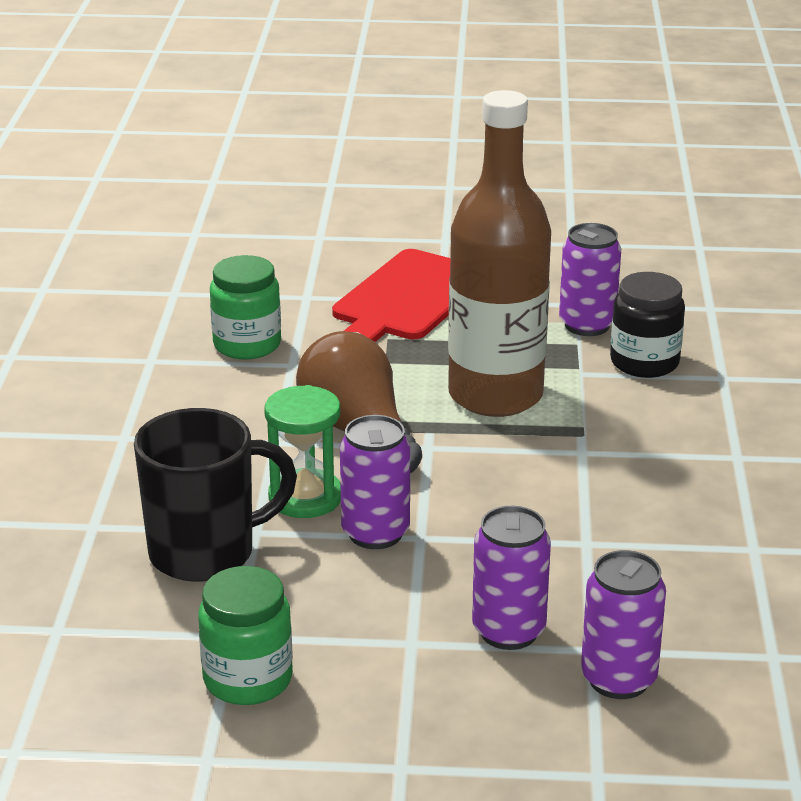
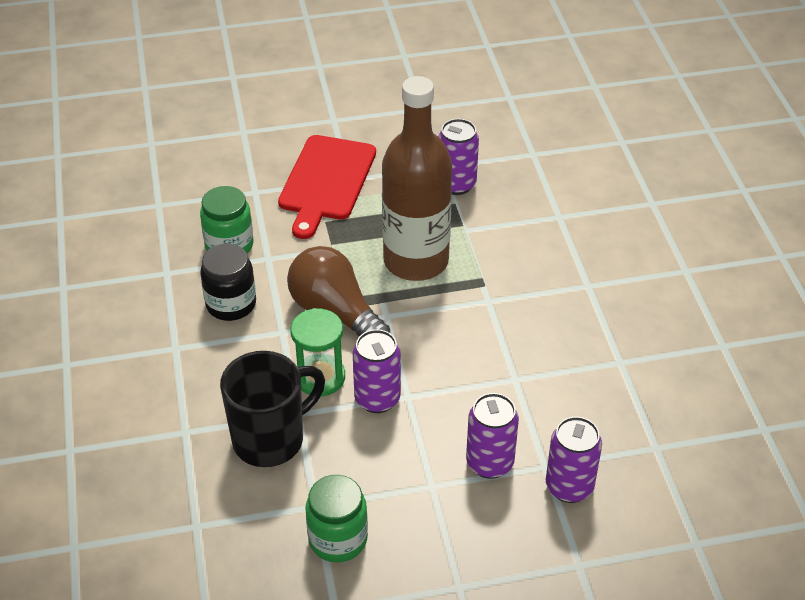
camera: 15 degrees left, 15 degrees up
(644, 362) = (504, 212): black jar -> black jar (231, 304)

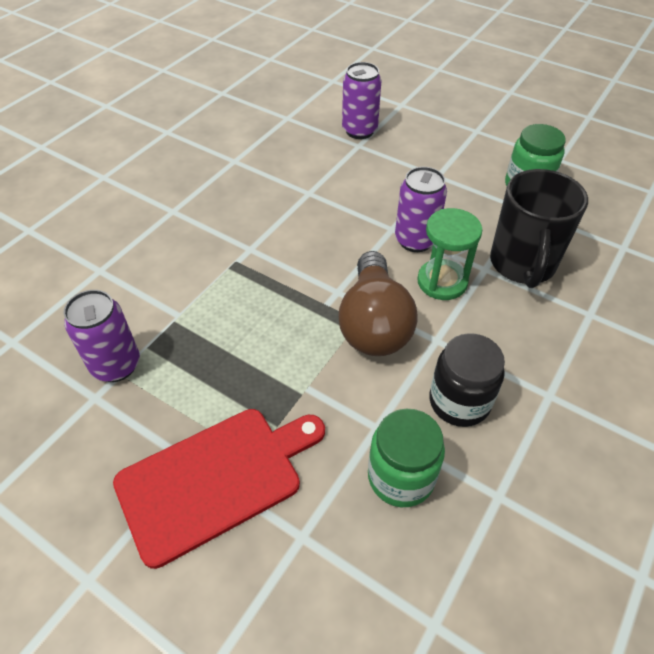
camera: 135 degrees left, 5 degrees up
(271, 439) = (522, 265): black mug -> black mug turned 90 degrees counterclockwise
(416, 261) = (255, 318): brown bottle -> none
(489, 463) = (388, 165): purple can -> none

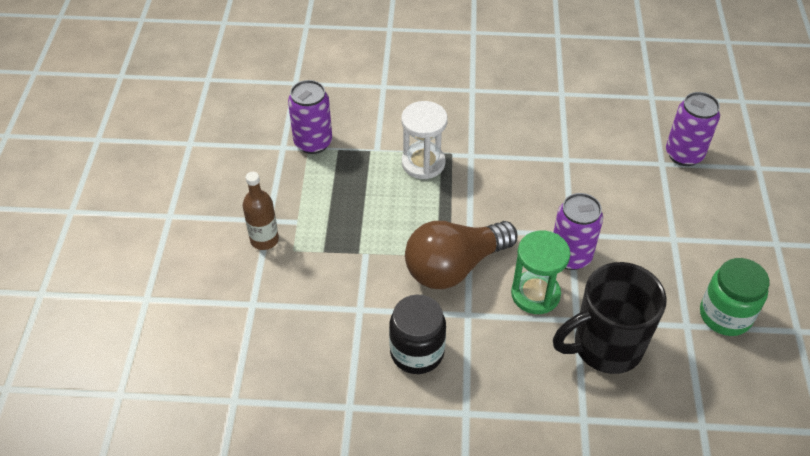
camera: 60 degrees right, 0 degrees up
(216, 479) = (264, 240): red cutting board -> brown bottle
(229, 287) = (423, 163): none -> white hourglass
(401, 477) = (328, 340): green jar -> none

